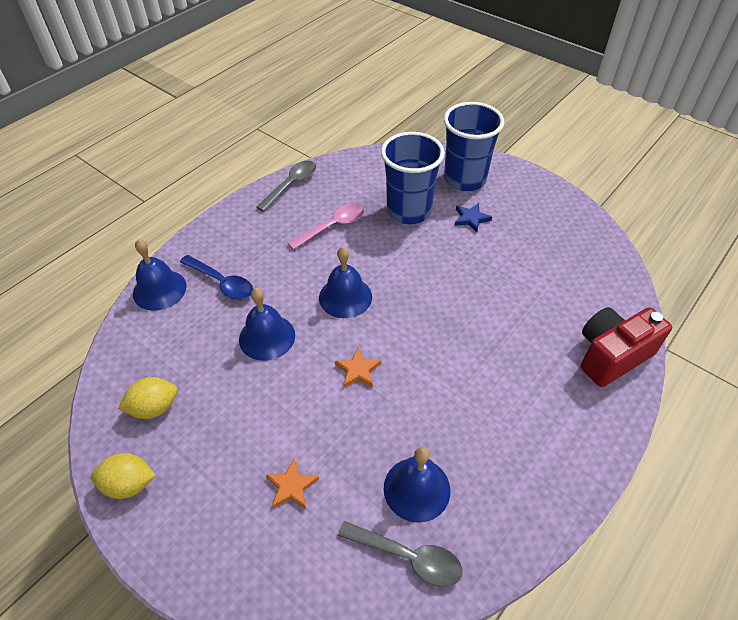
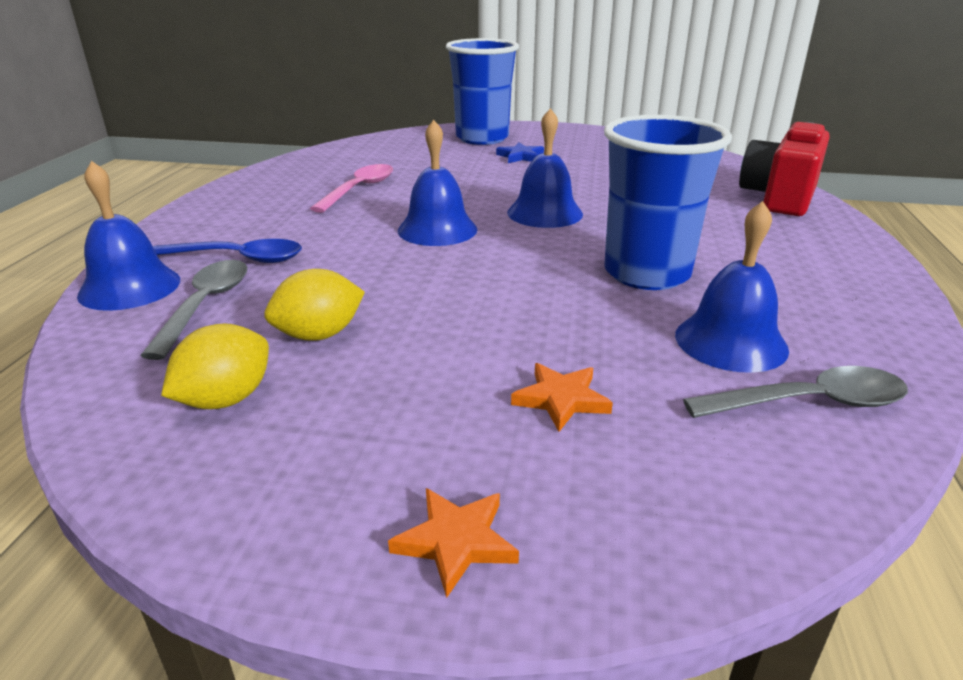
camera: 30 degrees left, 20 degrees down
(129, 484) = (254, 506): yellow lemon -> yellow lemon (319, 335)
(267, 337) = (360, 283): blue bell -> blue bell (545, 213)
(291, 185) = (269, 174): grey spoon -> grey spoon (205, 305)
(358, 370) = (524, 275): orange star -> orange star (456, 542)
(409, 211) = (444, 164): blue cup -> blue cup (646, 273)

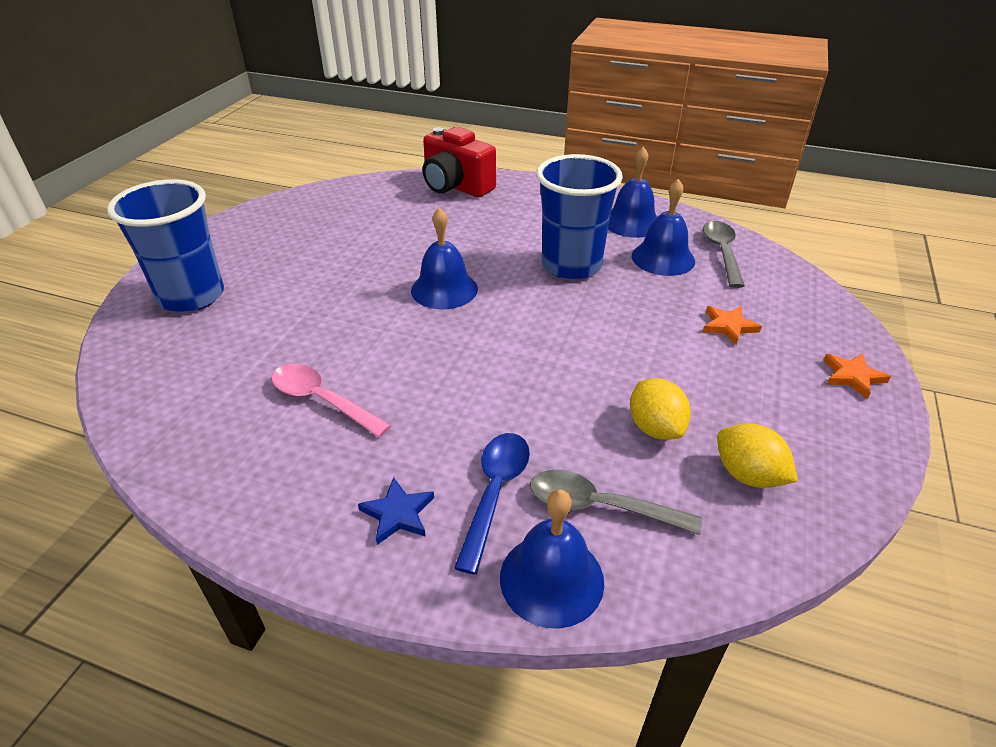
camera: 80 degrees left, 10 degrees up
(437, 229) = (461, 352): blue bell -> blue bell (632, 222)
(520, 156) = (279, 280): blue star -> blue star (398, 513)

